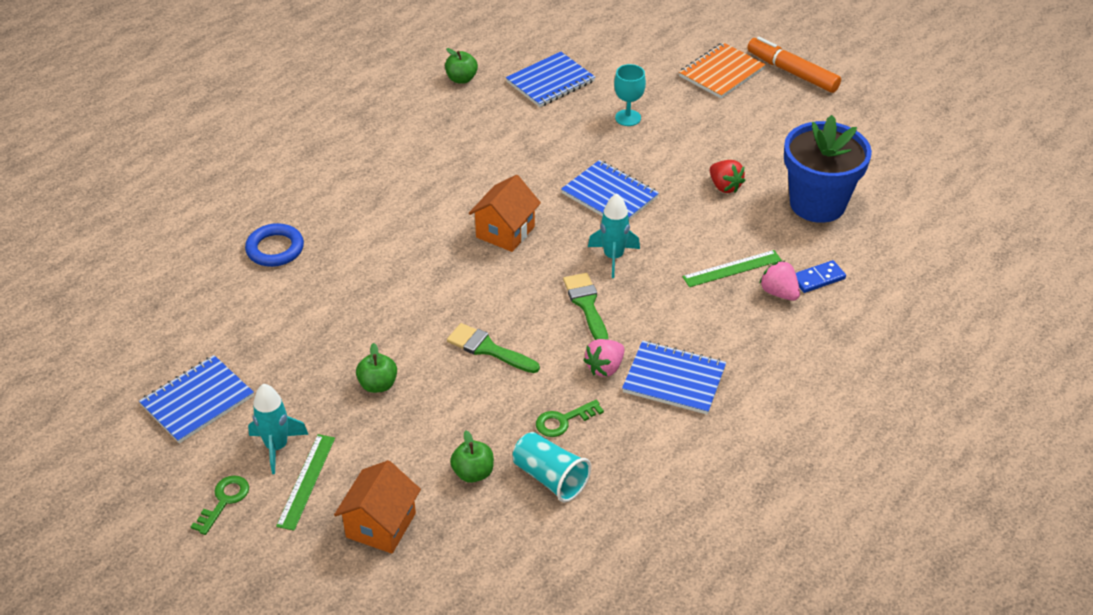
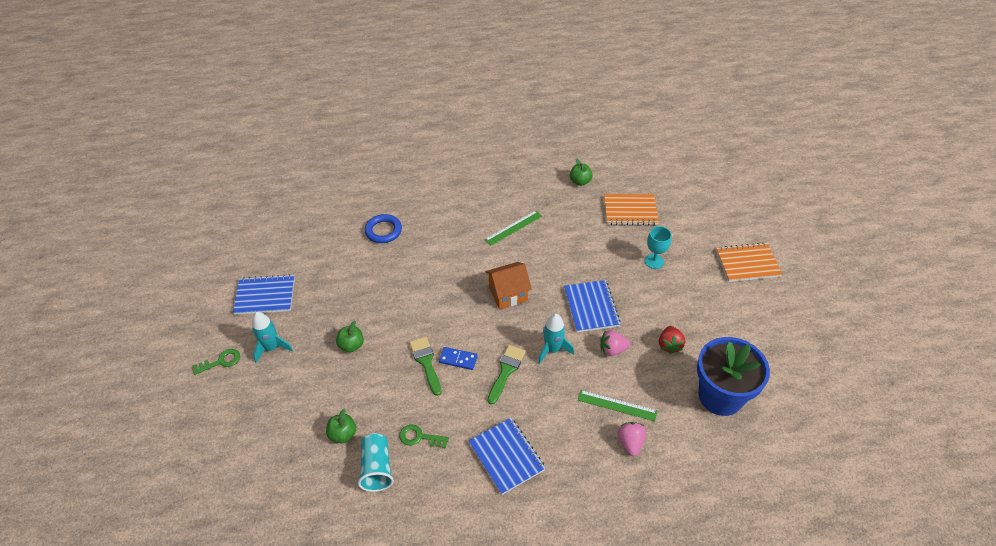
camera: 40 degrees right, 5 degrees up
(306, 481) = (265, 378): green ruler -> green ruler (513, 228)
(381, 525) = (270, 431): orange house -> none
(550, 82) = (630, 211): blue notebook -> orange notebook
(605, 368) = (475, 419): pink strawberry -> pink strawberry (612, 349)
(792, 72) = (798, 290): orange marker -> none
(818, 278) = (667, 450): blue domino -> blue domino (458, 359)

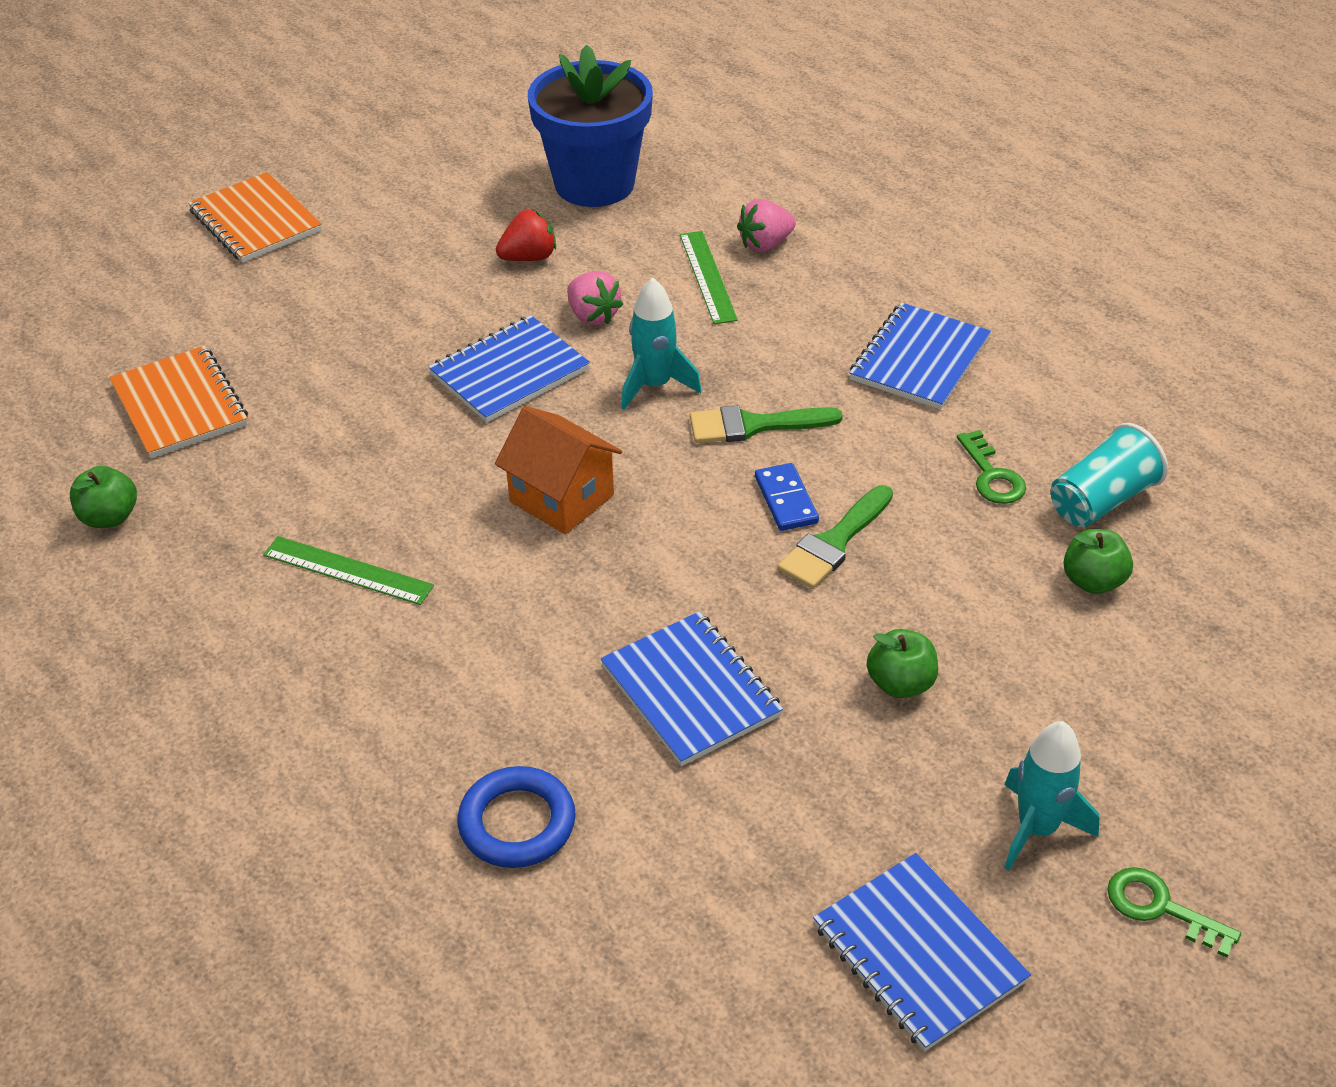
camera: 120 degrees left, 5 degrees down
(395, 289) = (690, 691): none -> blue notebook
(654, 261) = (323, 330): turquoise goblet -> none

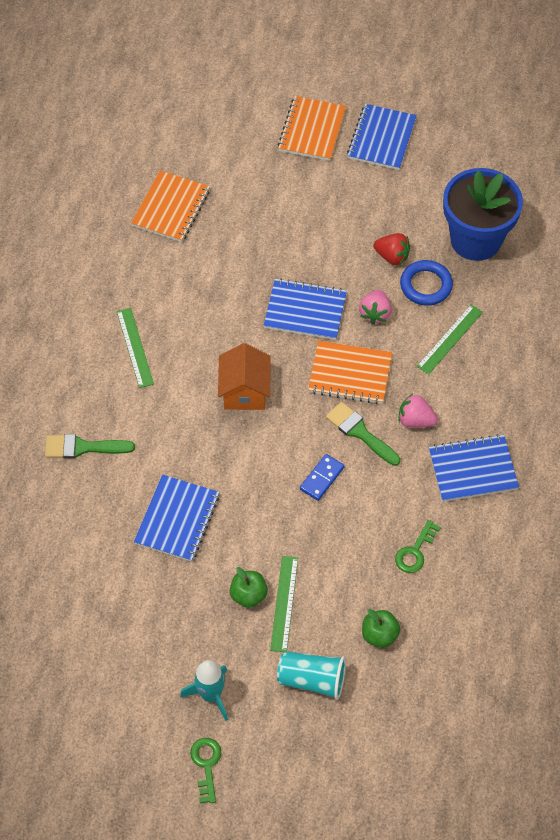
camera: 50 degrees right, 15 degrees up
(109, 517) = (89, 241): green apple -> none
(517, 823) = (61, 507): blue ring -> blue ring (426, 285)
(655, 385) = (350, 374): turquoise rocket -> orange notebook
(765, 244) = (499, 345): pink strawberry -> pink strawberry (415, 420)
(834, 542) = (311, 515): green brush -> green brush (83, 447)
(919, 953) = (113, 688): blue notebook -> blue notebook (382, 139)
(951, 652) = (284, 603): none -> green ruler
(1101, 500) = (439, 608): turquoise cup -> turquoise cup (312, 679)

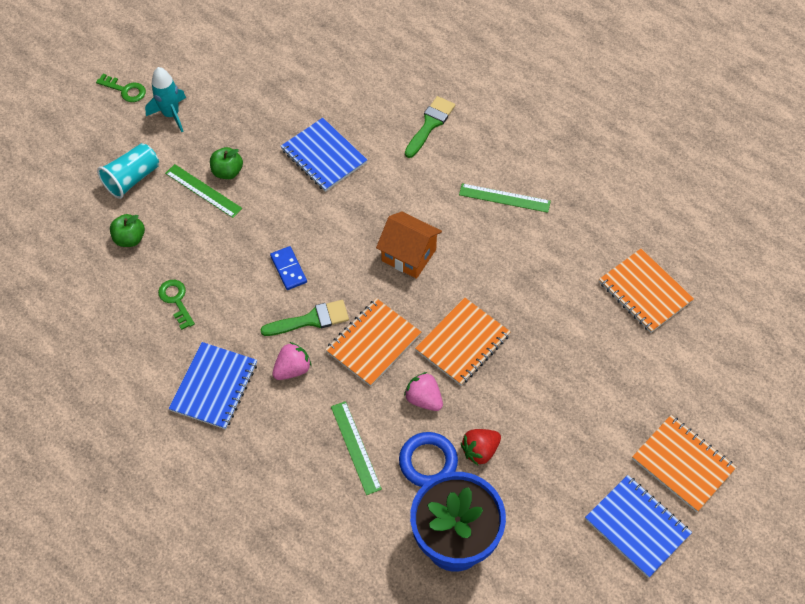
camera: 120 degrees right, 0 degrees up
(305, 311) = (462, 342): blue notebook -> orange notebook

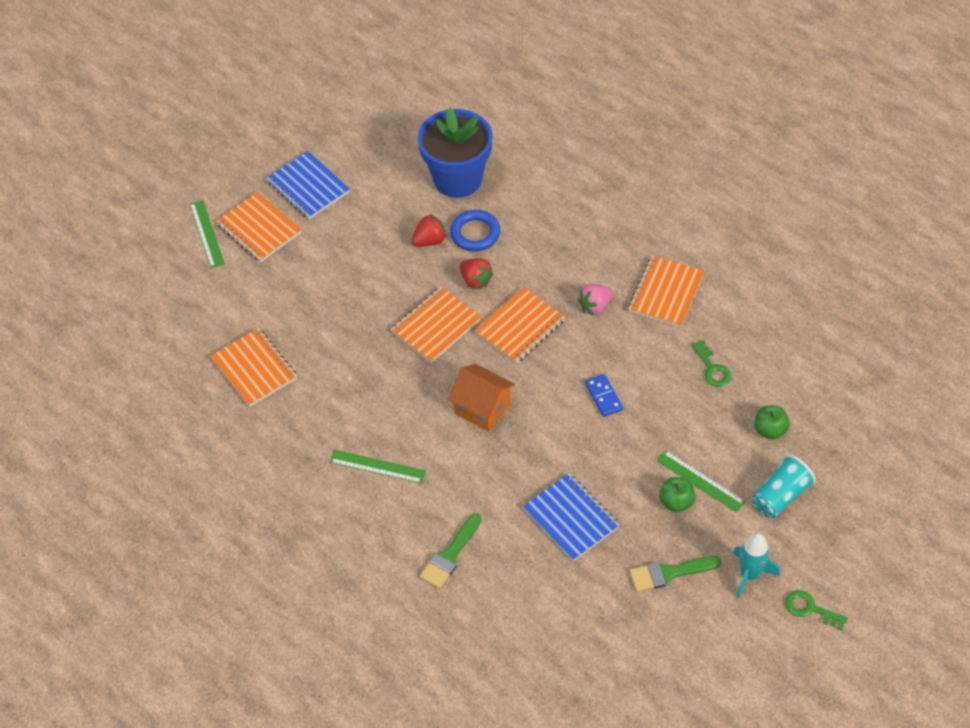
camera: 175 degrees left, 5 degrees down
(214, 386) = (666, 293): blue notebook -> orange notebook
(311, 320) = (579, 349): green brush -> green brush (669, 573)
(355, 447) = (537, 244): green ruler -> green ruler (207, 234)
(424, 399) = (475, 280): pink strawberry -> red strawberry

